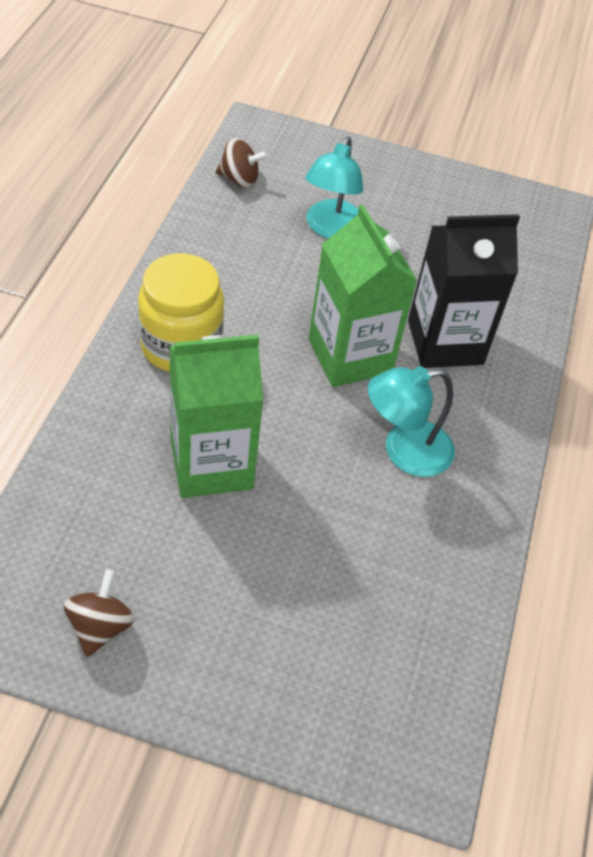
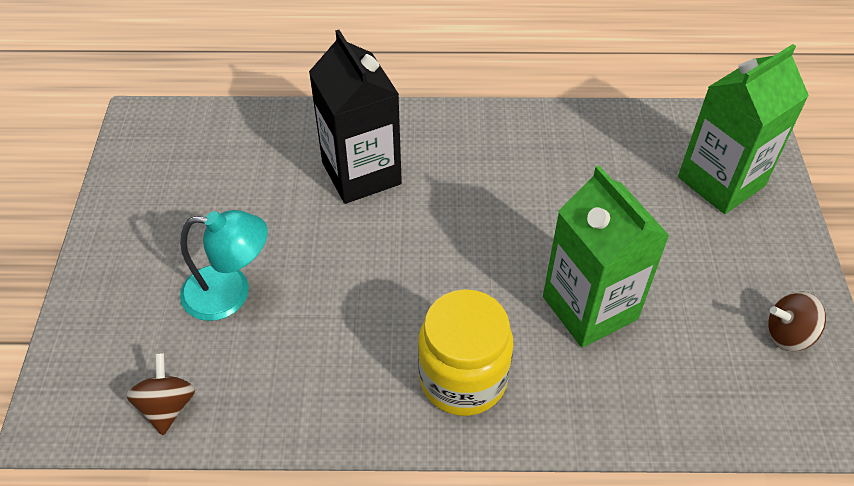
camera: 100 degrees left, 0 degrees up
(350, 356) = (410, 237): green carton -> green carton (721, 181)
(404, 451) = (500, 179): turquoise lamp -> none

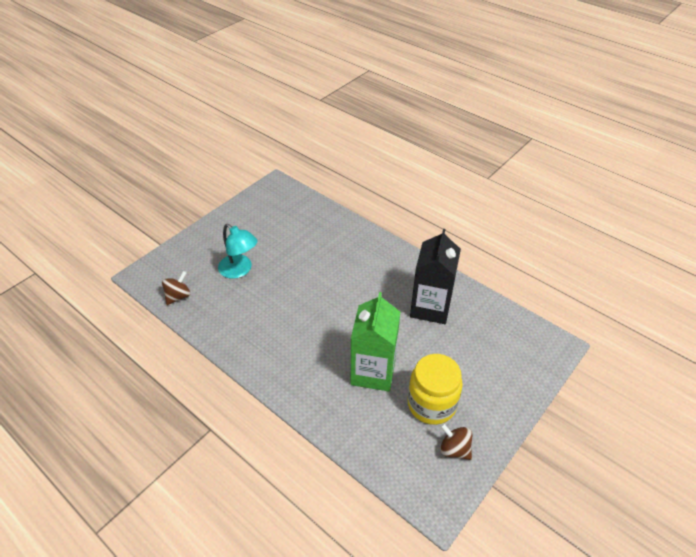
camera: 40 degrees right, 5 degrees down
(361, 173) = (338, 255): black carton -> black carton (430, 307)
(463, 378) = (289, 361): yellow jar -> yellow jar (431, 404)
(721, 181) = (504, 361): green carton -> none

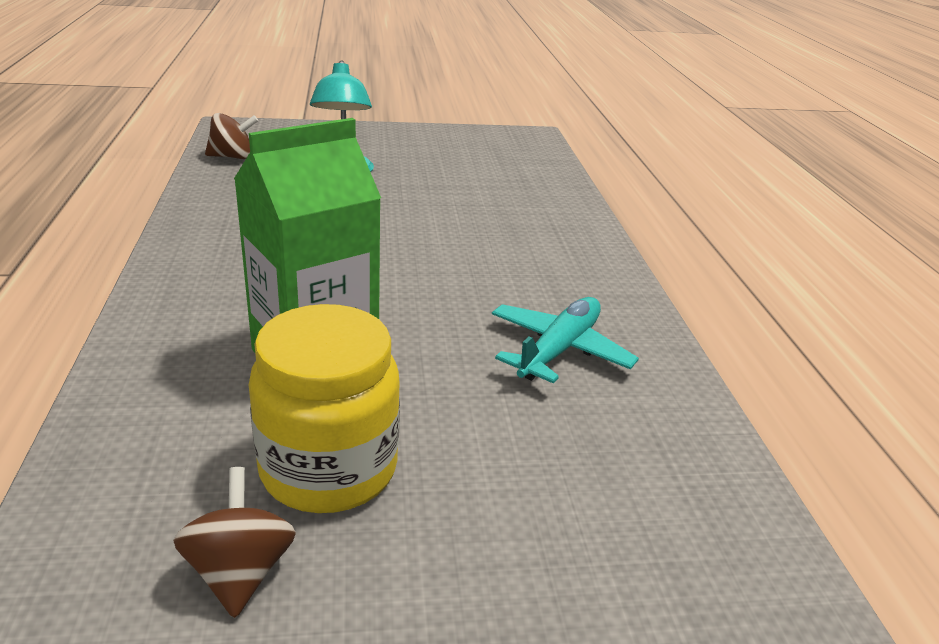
camera: 40 degrees right, 15 degrees down
(430, 307) = (559, 350): black carton -> turquoise plane

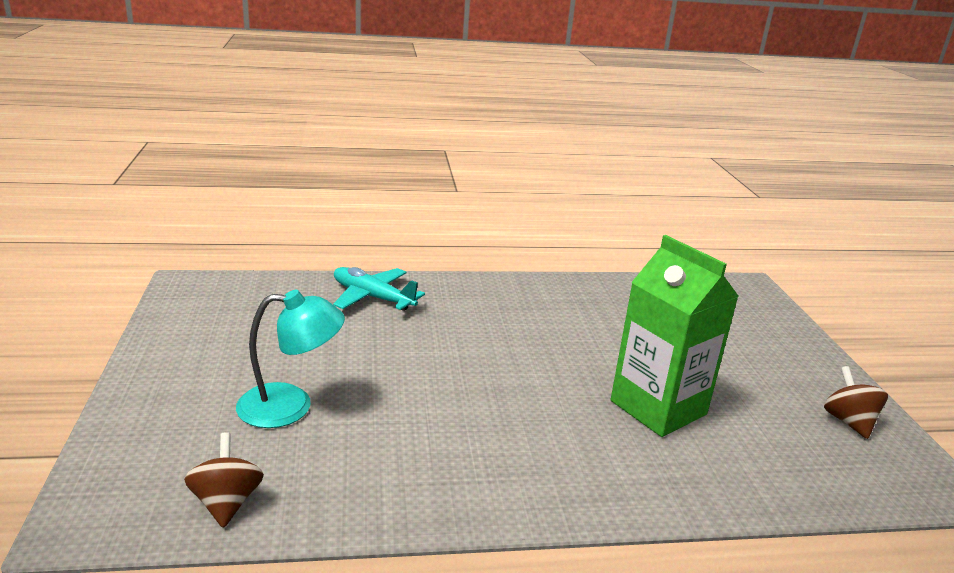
camera: 90 degrees left, 5 degrees down
(240, 572) = (848, 421): brown spinning top -> brown spinning top turned 90 degrees clockwise
(328, 469) = (759, 397): yellow jar -> none
(559, 350) = (600, 314): turquoise plane -> turquoise plane (372, 297)

